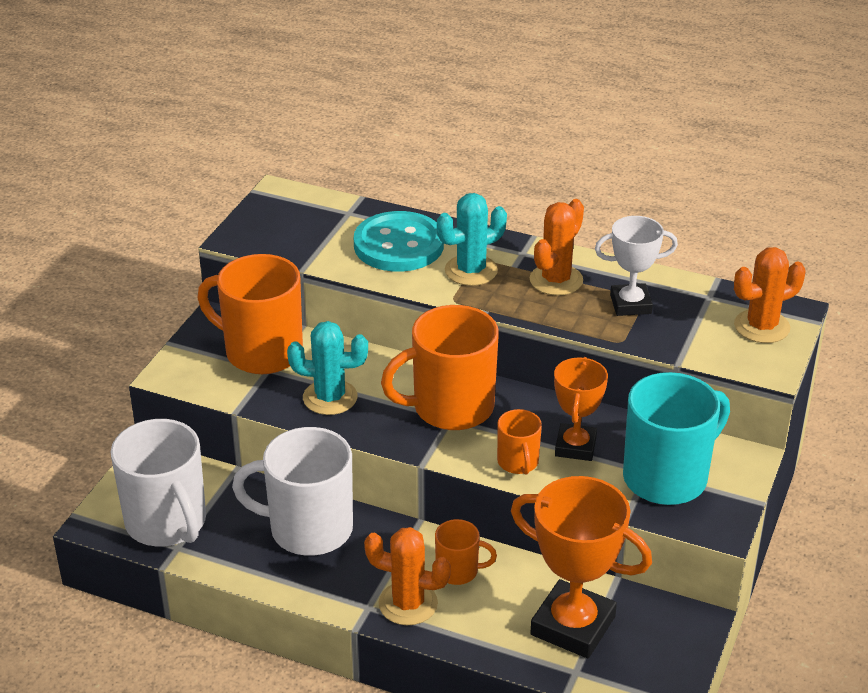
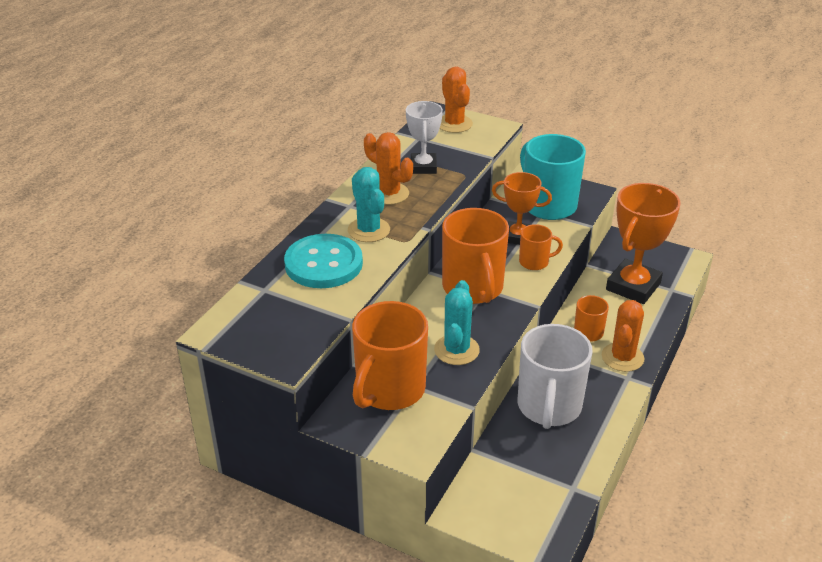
camera: 85 degrees left, 0 degrees up
(167, 523) = (544, 495): white mug -> none

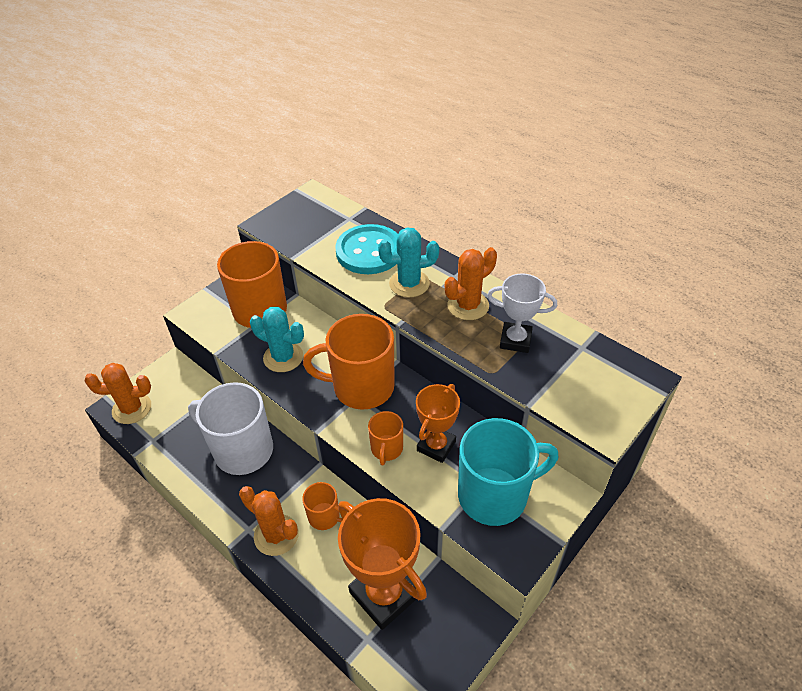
camera: 105 degrees right, 10 degrees up
(454, 124) = (614, 386): orange cactus -> orange cactus (132, 408)

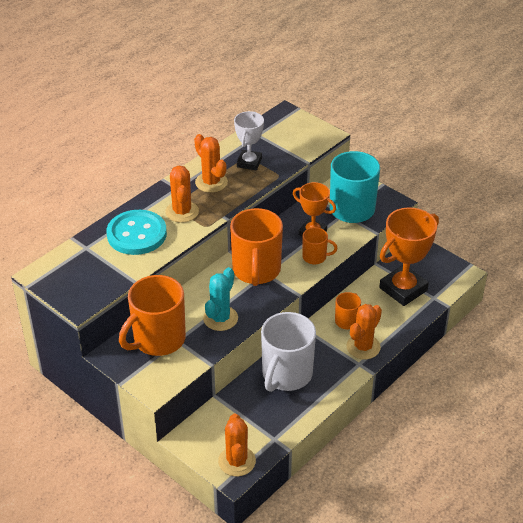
camera: 90 degrees left, 5 degrees down
(409, 284) = (182, 212): turquoise cactus -> orange cactus

